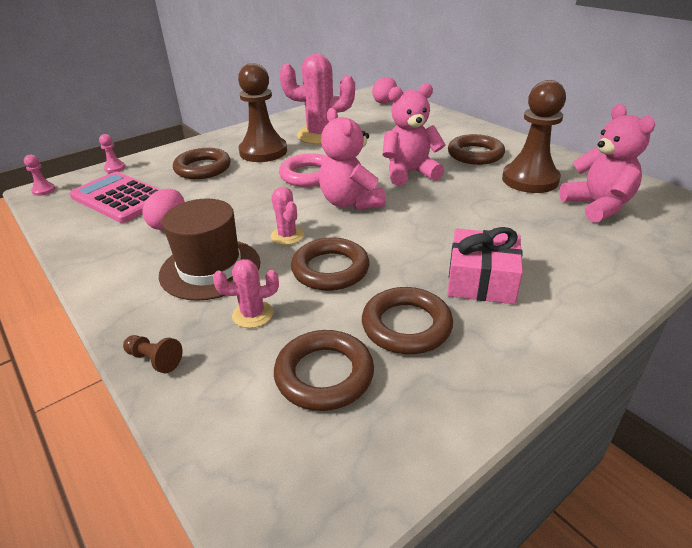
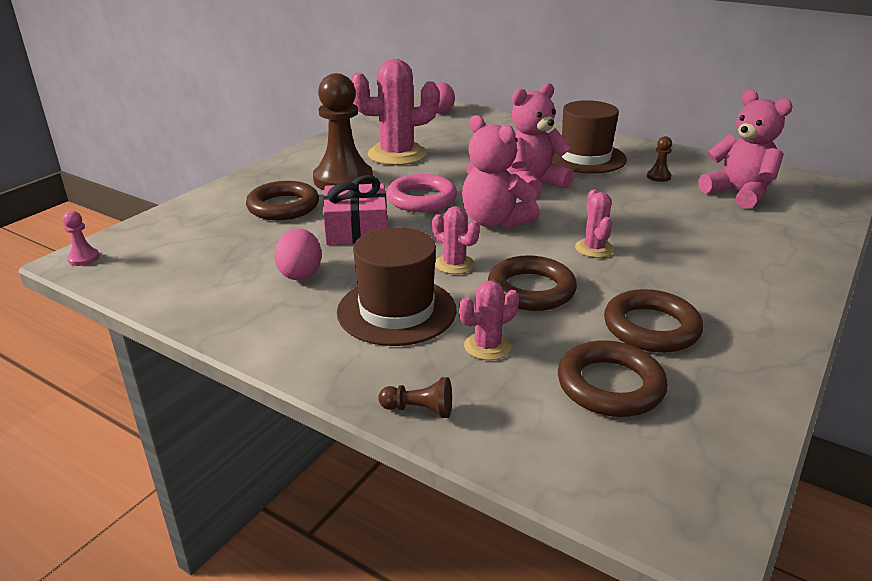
camera: 20 degrees left, 5 degrees down
(115, 168) = (161, 220): pink pawn -> none
(120, 198) = (205, 253): pink calculator -> none
(415, 240) = (594, 248): none -> pink cactus
(475, 154) = (585, 158): brown ring -> brown hat
(481, 280) = (687, 275): pink gift -> pink gift (356, 229)
(530, 180) = (658, 177): brown pawn -> brown pawn, size x0.40

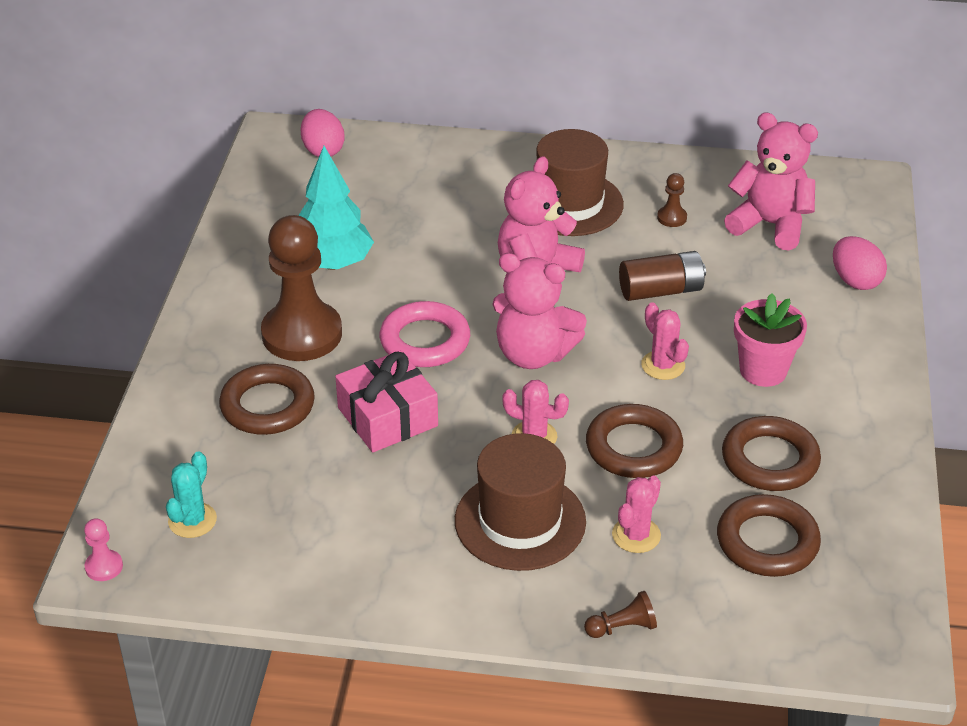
camera: 25 degrees left, 10 degrees up
(167, 250) = (192, 520): none -> turquoise cactus
(300, 273) = (379, 504): pink egg -> pink egg (855, 281)
(397, 154) = (333, 263): pink cactus -> turquoise tree
(623, 210) = (661, 291): none -> brown battery
(681, 270) = (763, 370): none -> pink flower pot

